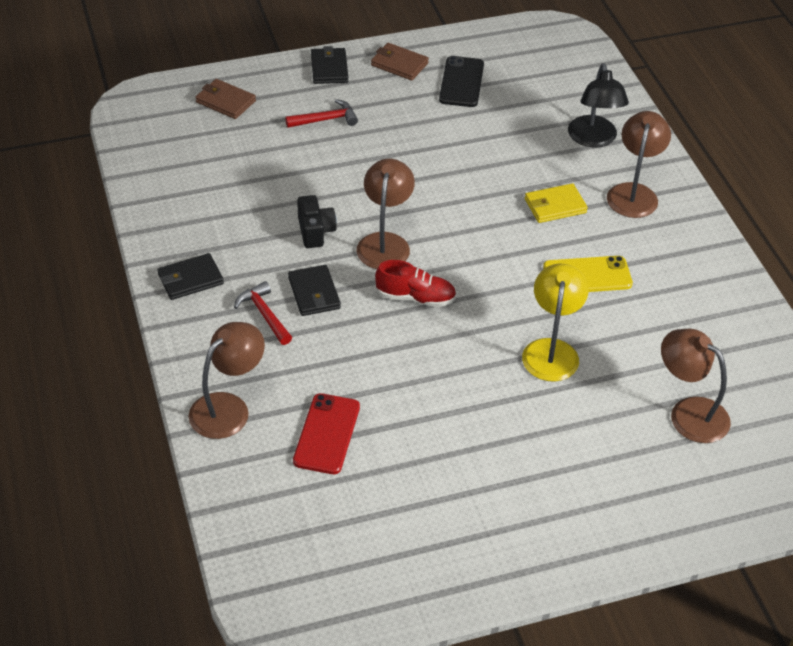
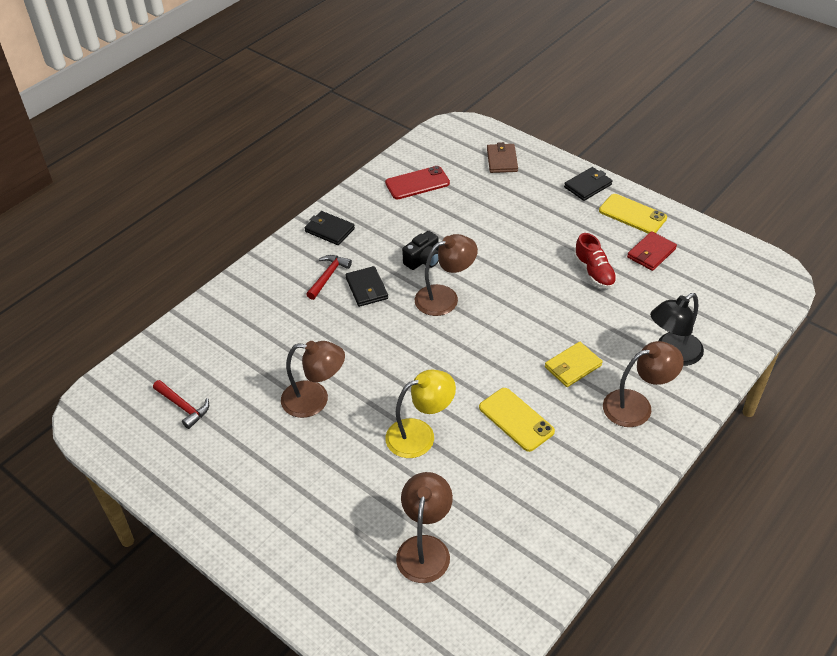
camera: 60 degrees right, 0 degrees up
(228, 407) = (237, 302): brown lamp -> brown lamp (315, 400)
(314, 293) = (367, 288): black wallet -> black wallet turned 60 degrees counterclockwise
(326, 119) = (535, 210): red hammer -> red hammer (183, 407)
(326, 434) = (249, 356): red phone -> red phone (417, 183)
(399, 64) = (632, 214): brown wallet -> yellow phone
(415, 297) = (407, 338): red shoe -> red shoe (594, 272)
(461, 82) = (651, 253): black phone -> red wallet
(555, 206) = (573, 366): yellow wallet -> yellow wallet turned 75 degrees counterclockwise

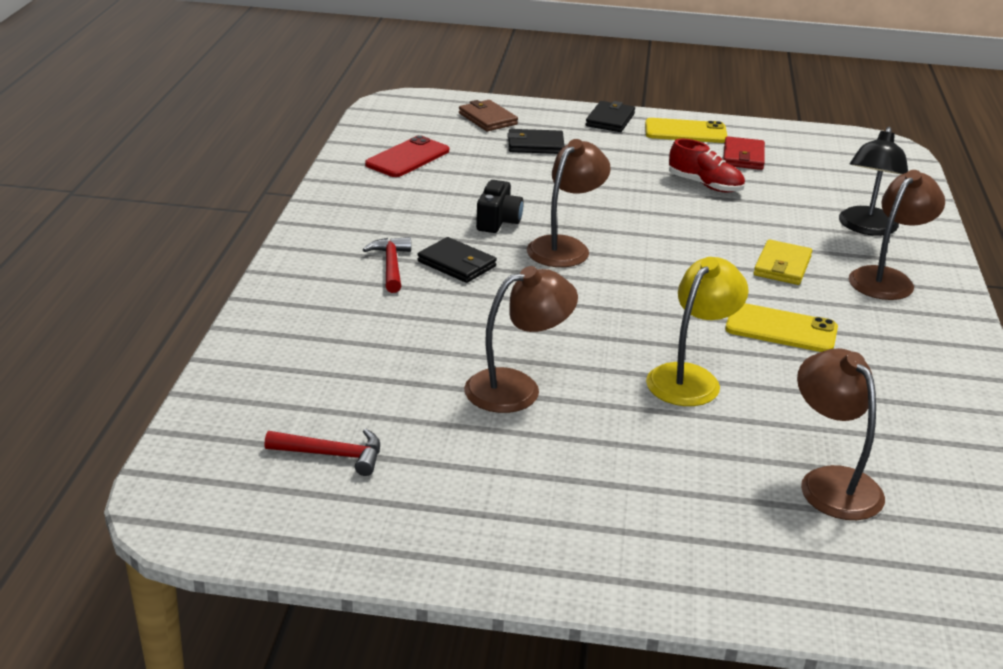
camera: 35 degrees left, 15 degrees down
(329, 230) = (341, 223): black wallet -> black wallet (535, 145)

